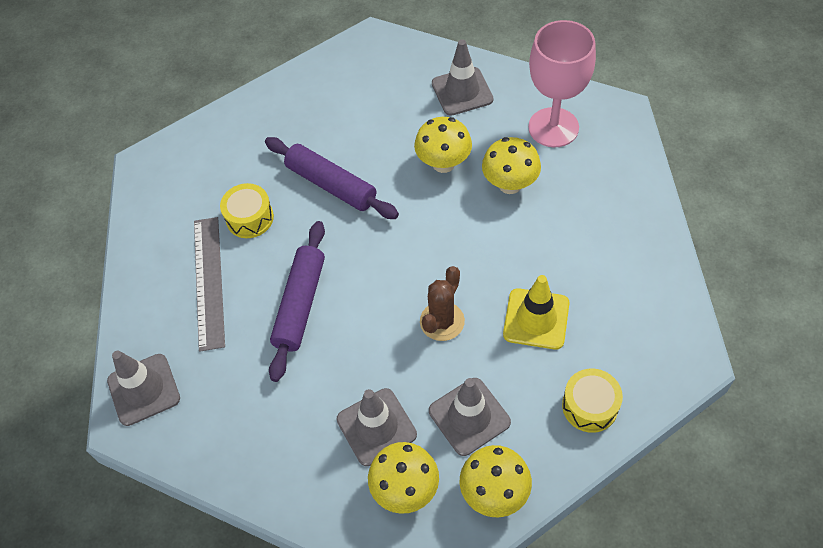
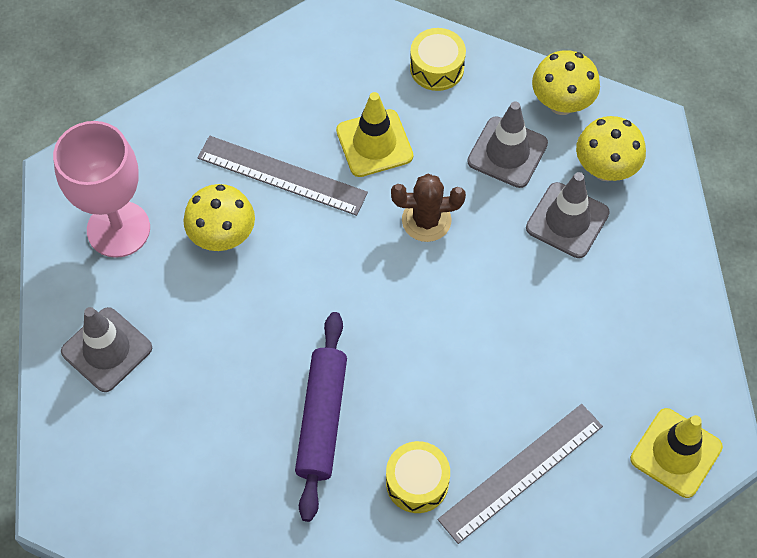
camera: 125 degrees left, 5 degrees up
(144, 389) = (676, 453): grey traffic cone -> yellow traffic cone
(300, 304) = (489, 360): purple rolling pin -> none
(443, 163) = (228, 316): yellow mushroom -> none
(542, 242) = (282, 175): none -> grey ruler

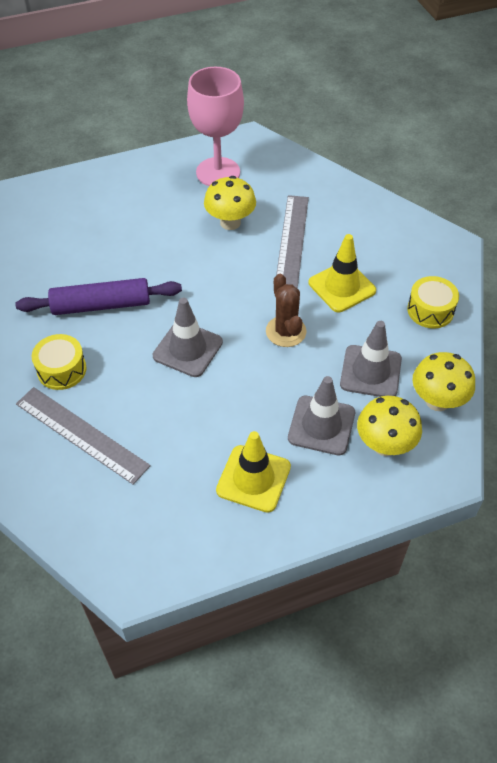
camera: 75 degrees right, 10 degrees down
(107, 350) = (128, 188): grey traffic cone -> grey traffic cone (188, 349)
(676, 453) = (120, 545): yellow traffic cone -> yellow traffic cone (253, 478)

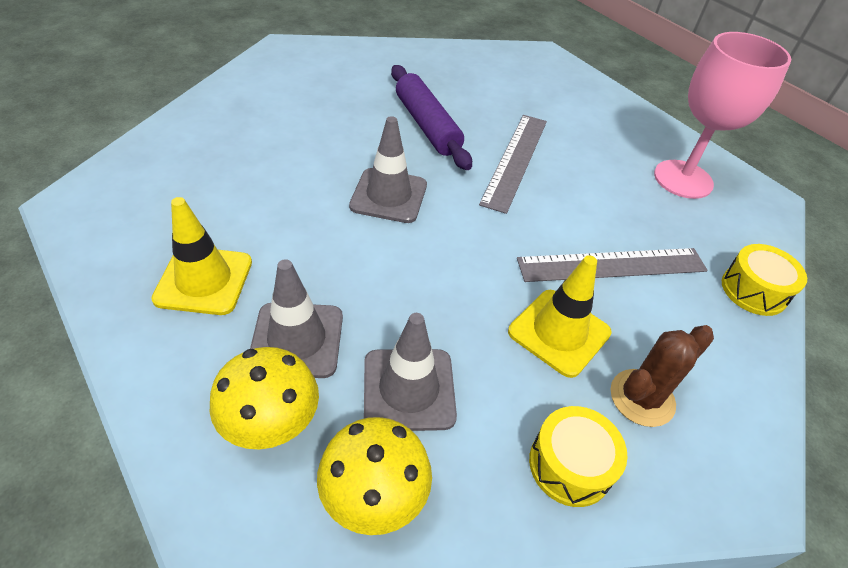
camera: 70 degrees right, 5 degrees down
(61, 370) = (334, 115): yellow drum -> yellow drum (753, 290)
(81, 434) = (255, 140): grey ruler -> grey ruler (515, 160)
(230, 222) = (606, 202): yellow mushroom -> none
(286, 331) = (449, 280): brown cactus -> brown cactus (642, 398)

